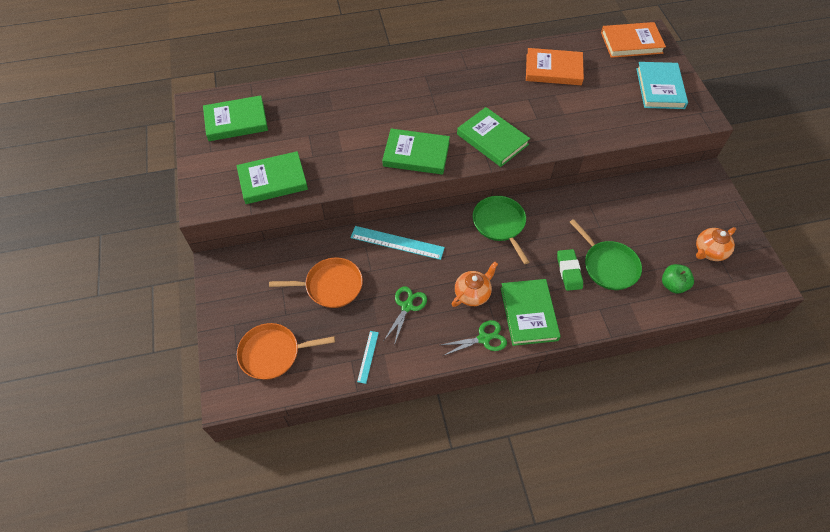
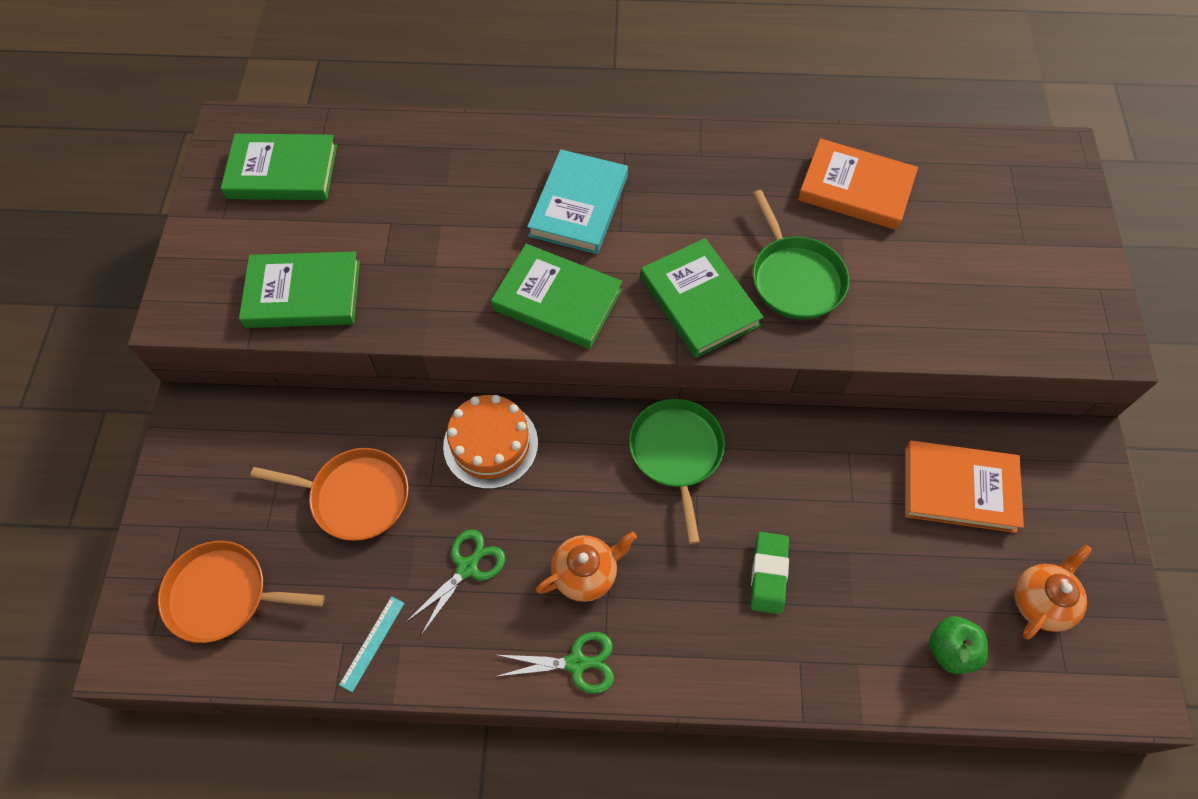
camera: 15 degrees right, 5 degrees up
(397, 242) = (490, 444): turquoise ruler -> orange cake
(529, 313) = (670, 637): green book -> none
(608, 266) = (843, 581): green pan -> green pan (795, 278)
(631, 43) = (1019, 164): orange book -> orange book (959, 488)
(660, 88) = (1042, 267): turquoise book -> turquoise book (579, 206)
(709, 251) = (1041, 601): orange teapot -> orange teapot turned 150 degrees clockwise

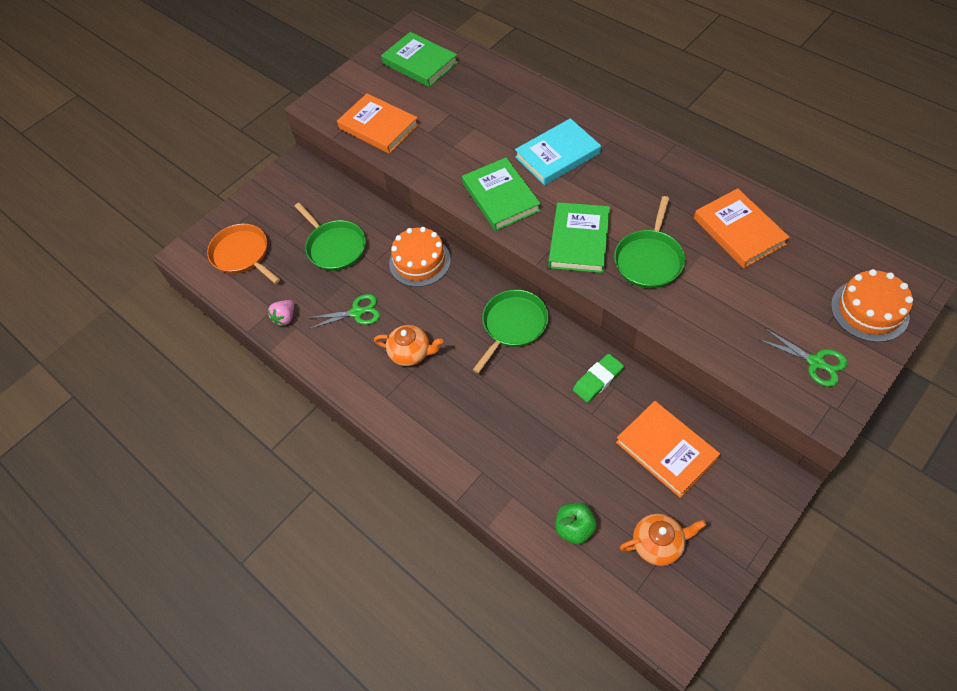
camera: 45 degrees right, 5 degrees down
(303, 294) = (378, 127): green book -> orange book
(355, 496) = (335, 247): orange pan -> green pan
(372, 643) = (285, 318): turquoise ruler -> pink strawberry
(576, 663) = (368, 391): green scissors -> green scissors (815, 362)
(768, 574) = (506, 418): green eraser -> green eraser (598, 380)
(1047, 205) = (869, 310): none -> orange cake

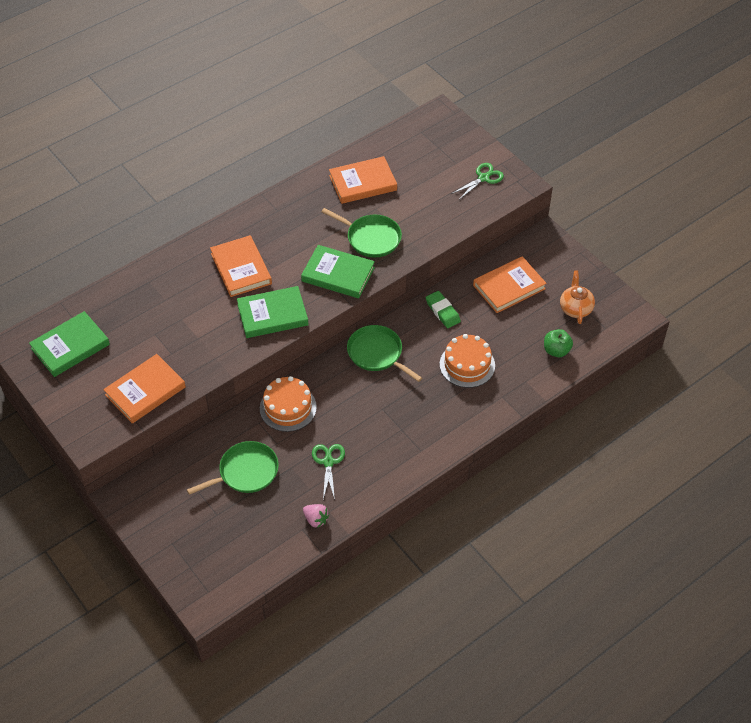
camera: 85 degrees left, 5 degrees down
(242, 254) = (225, 553): orange pan -> none
(411, 353) = (383, 427): orange teapot -> none
(557, 155) = (241, 268): turquoise book -> orange book
(869, 310) = (451, 140): orange cake -> orange cake (467, 365)

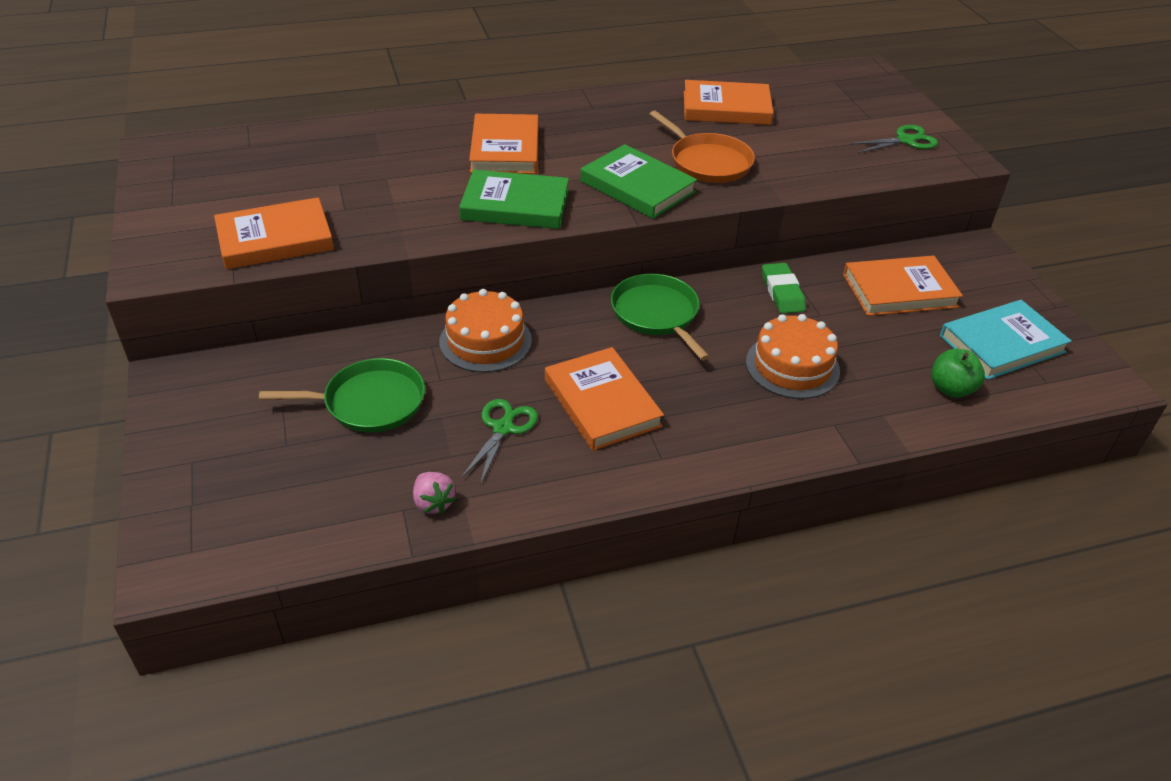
camera: 20 degrees right, 10 degrees down
(70, 346) = (220, 168): green book -> none
(371, 238) = (707, 162): green pan -> orange pan
(373, 426) = (602, 403): none -> orange book
(575, 308) = (1001, 344): orange teapot -> turquoise book

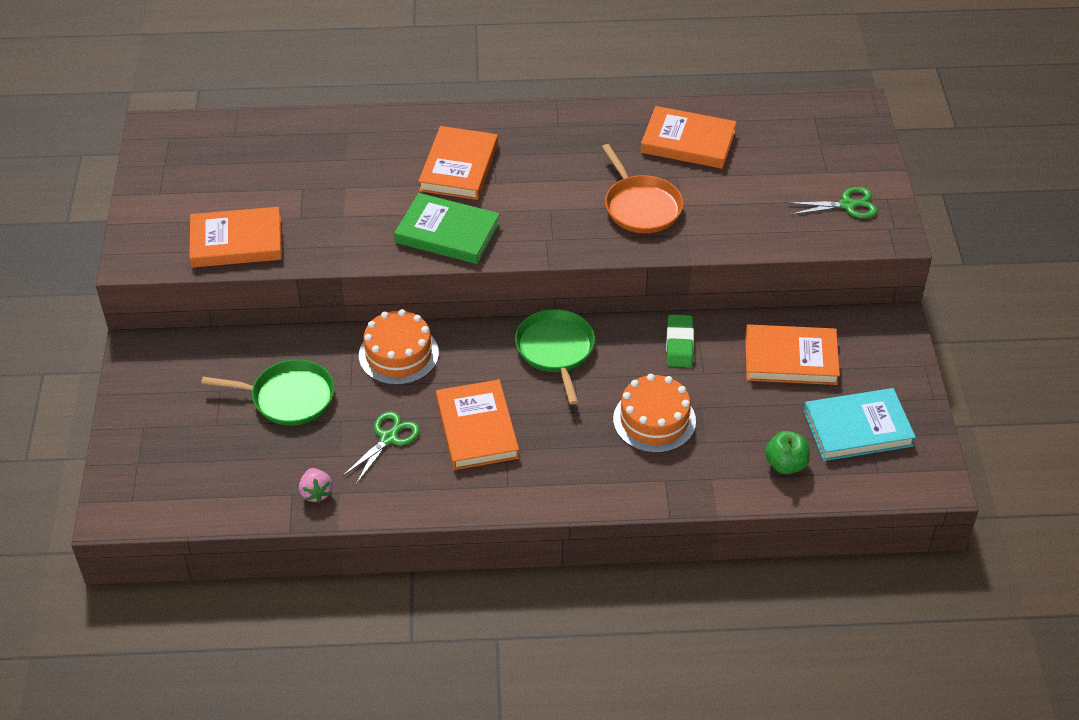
camera: 15 degrees right, 5 degrees up
(637, 187) = (564, 227): green book -> none

